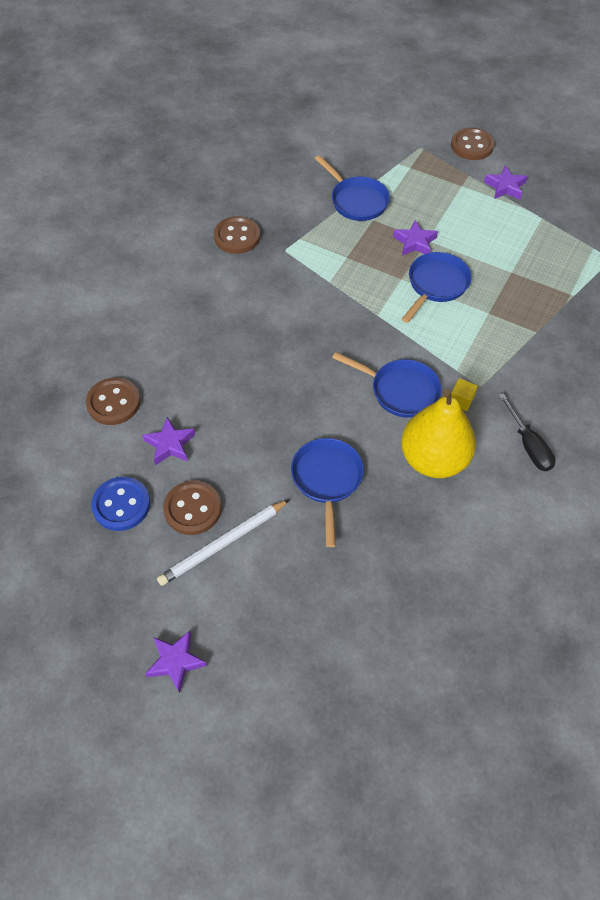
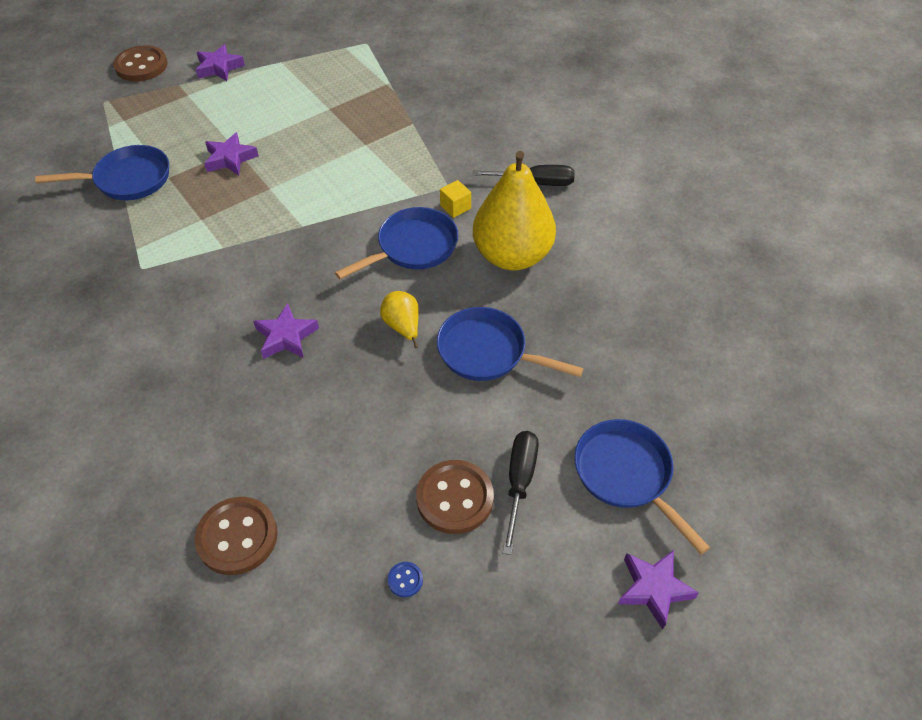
camera: 65 degrees left, 5 degrees down
(121, 505) = (405, 580): blue button -> blue button, size x0.43
(170, 444) = (346, 491): purple star -> purple star (286, 336)
(223, 544) = (519, 482): white pencil -> black screwdriver
(237, 237) = (77, 306): brown button -> none
(320, 417) = (402, 327): none -> yellow pear
(436, 285) = (300, 166): blue pan -> blue pan (626, 475)

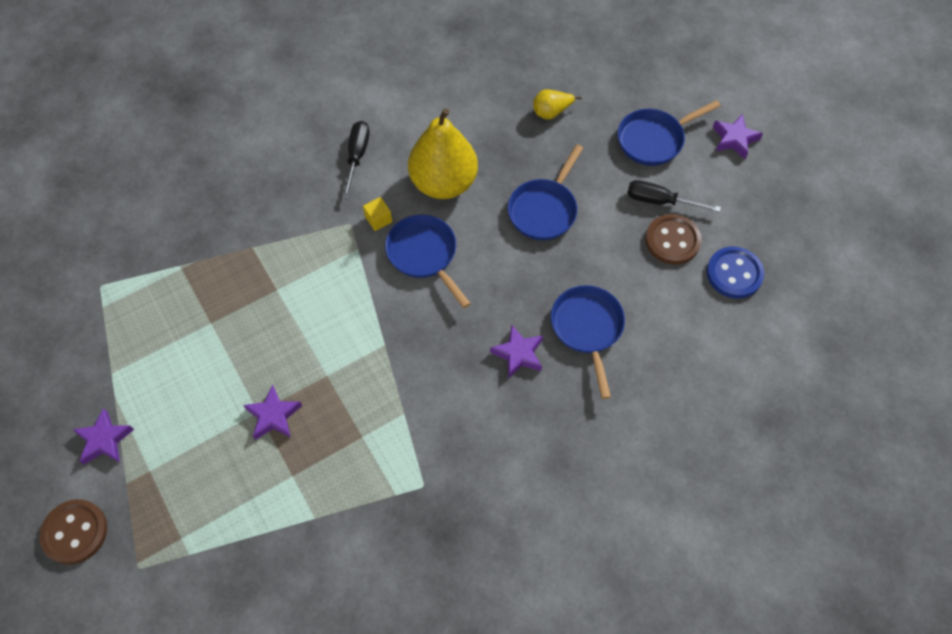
camera: 85 degrees left, 10 degrees up
(128, 180) = (288, 518): blue pan -> blue pan (587, 329)
(237, 537) = (705, 380): brown button -> none
(402, 327) = (514, 266): yellow pear -> yellow pear (551, 112)
(405, 580) = (734, 274): blue button -> blue button, size x2.32

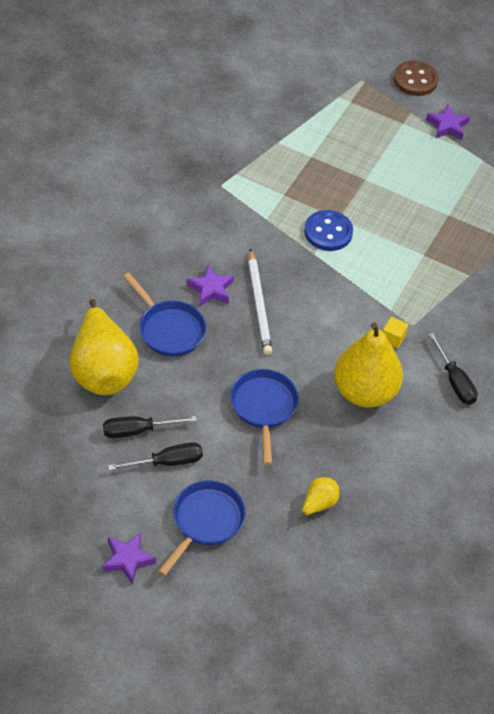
camera: 145 degrees right, 10 degrees down
(273, 416) = (353, 181): purple star -> none
(424, 255) = (334, 328): blue pan -> none
(480, 313) = (259, 304): none -> white pencil
(672, 241) = (137, 431): brown button -> black screwdriver
(677, 314) = (102, 371): none -> yellow pear
(734, 274) = (70, 425): blue button -> blue button (328, 232)

